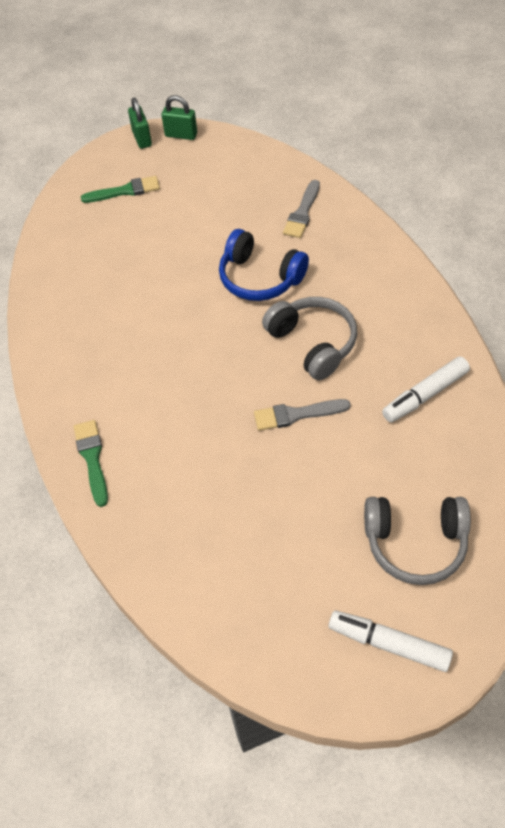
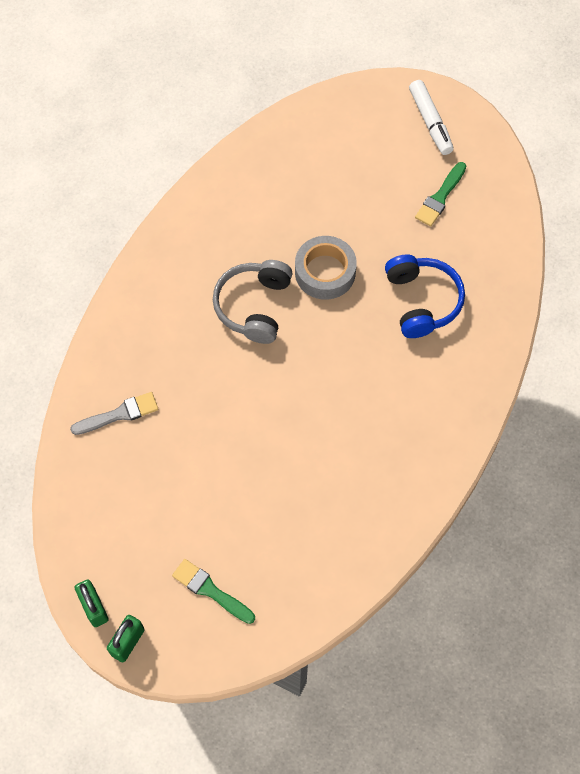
camera: 135 degrees left, 10 degrees up
(92, 458) = (476, 370): green brush -> green brush (440, 197)
(260, 278) = (221, 391): blue headphones -> blue headphones (422, 301)
(296, 414) = (325, 272): grey brush -> grey tape
(415, 543) = (356, 147): grey headphones -> none
(425, 395) = (239, 208): white marker -> none

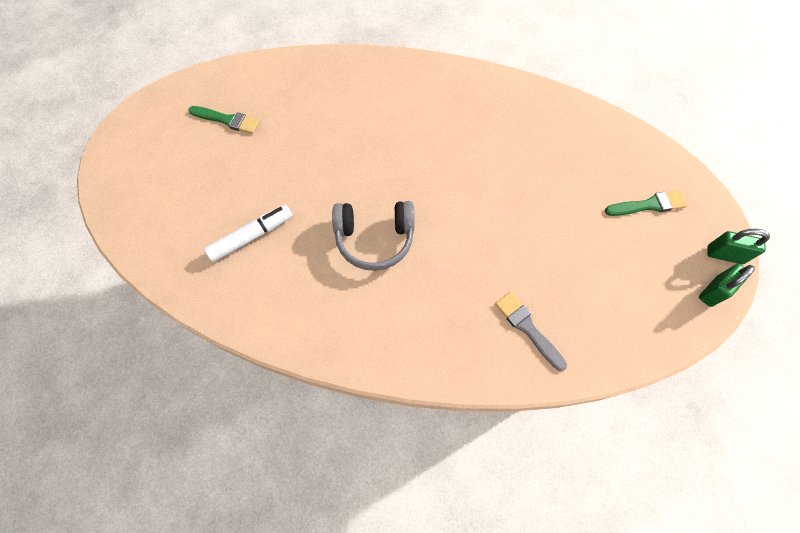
camera: 105 degrees left, 0 degrees up
(210, 590) = (648, 205): green brush -> green brush turned 120 degrees counterclockwise
(325, 272) = (324, 189): grey tape -> none
(422, 301) = (335, 114): blue headphones -> none
(430, 122) = (144, 141): white marker -> white marker (251, 236)

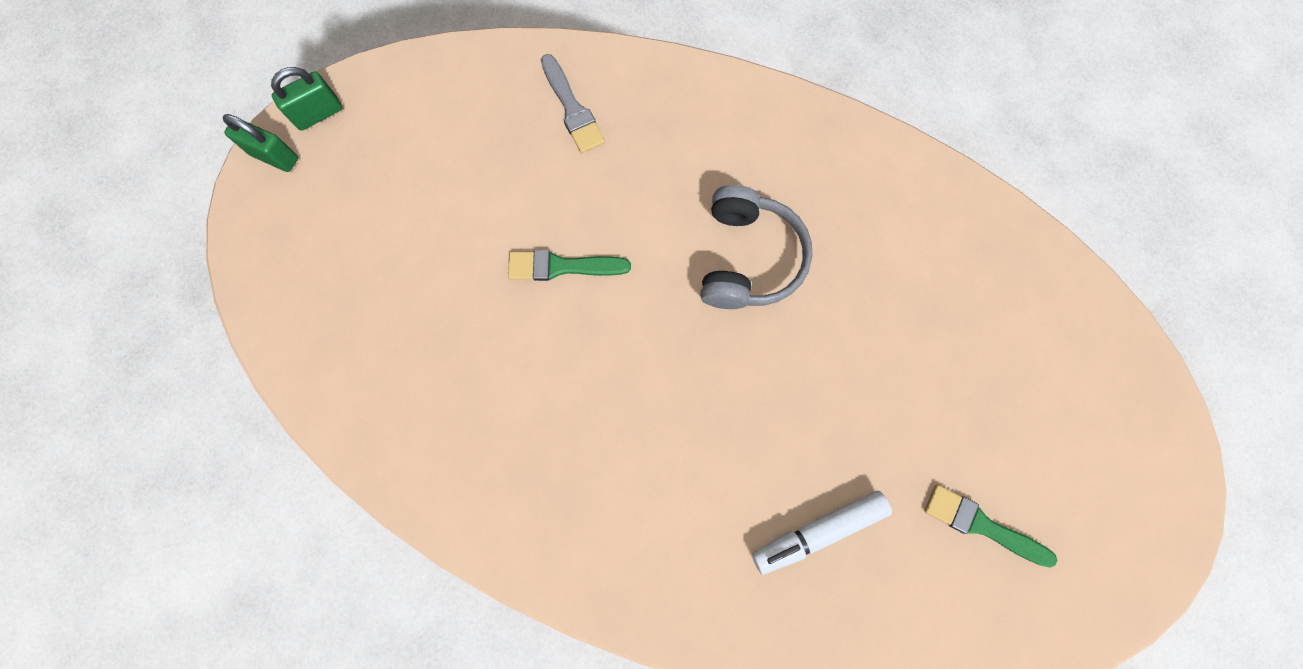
camera: 170 degrees left, 10 degrees up
(251, 236) = (928, 292): white marker -> white marker (819, 531)
(375, 239) = (748, 258): grey headphones -> grey headphones turned 90 degrees clockwise
(648, 205) = (337, 244): green brush -> green brush (562, 266)

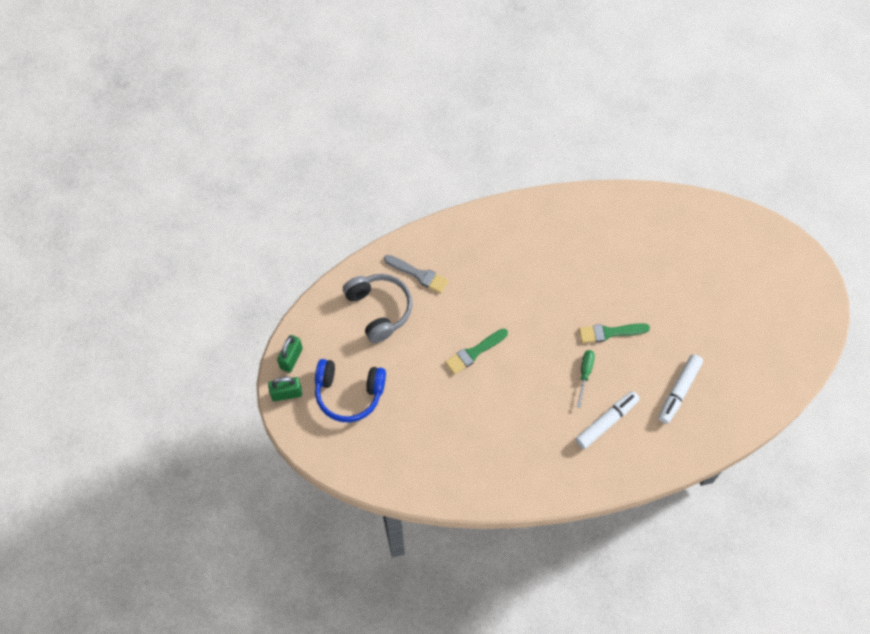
camera: 35 degrees left, 10 degrees down
(351, 210) = (349, 393): none -> blue headphones
(671, 501) = (606, 422): none -> white marker
(695, 405) = (585, 374): none -> green screwdriver
(748, 258) = (558, 291): grey headphones -> grey headphones (379, 309)
(981, 525) = (744, 341): green brush -> green brush (609, 332)

